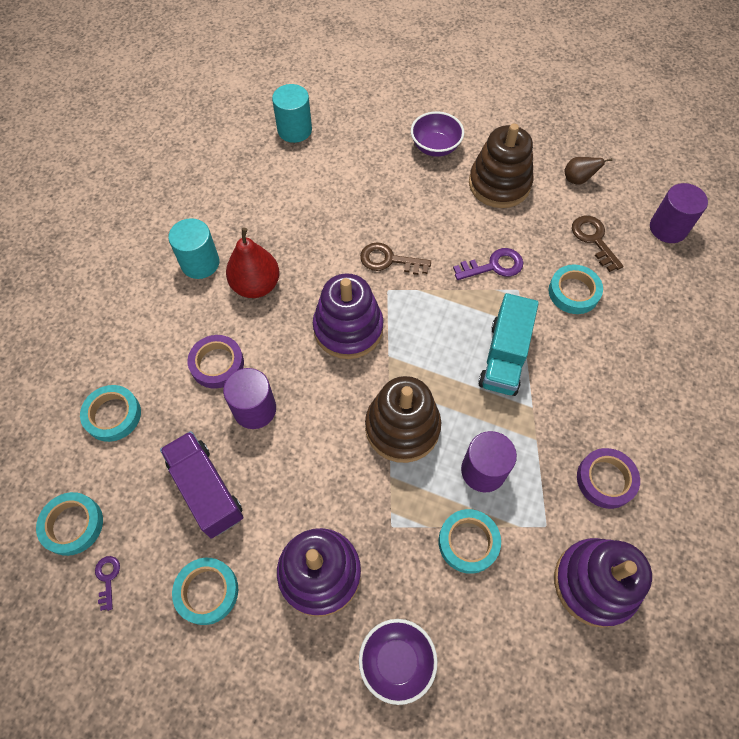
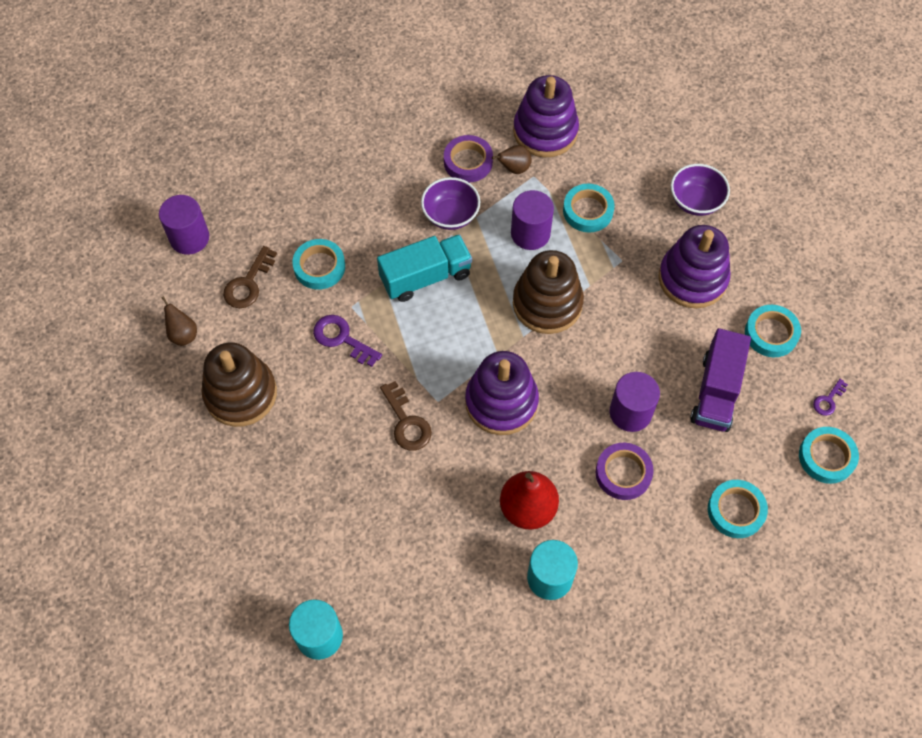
camera: 130 degrees left, 0 degrees up
(435, 147) = (235, 481): purple bowl -> purple bowl (450, 215)
(568, 515) = (514, 168): none -> brown pear

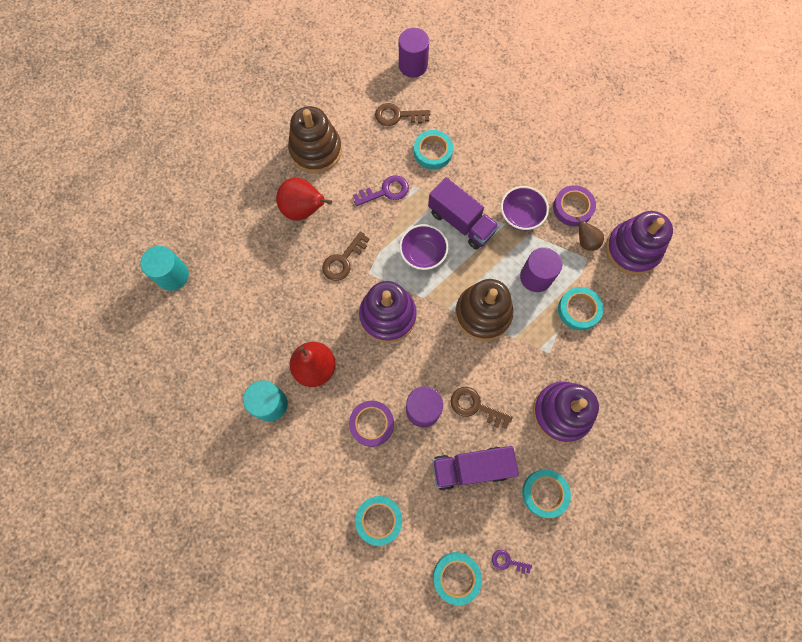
camera: 65 degrees right, 10 degrees up
(183, 334) = (341, 97): brown pear -> none
(315, 440) = (304, 210): none -> red pear
(342, 339) = (385, 191): purple key -> purple key turned 60 degrees clockwise
(425, 277) = (461, 222): turquoise truck -> purple truck
(650, 358) = (475, 406): none -> brown key
(695, 201) = (634, 388): purple bowl -> purple bowl (423, 254)

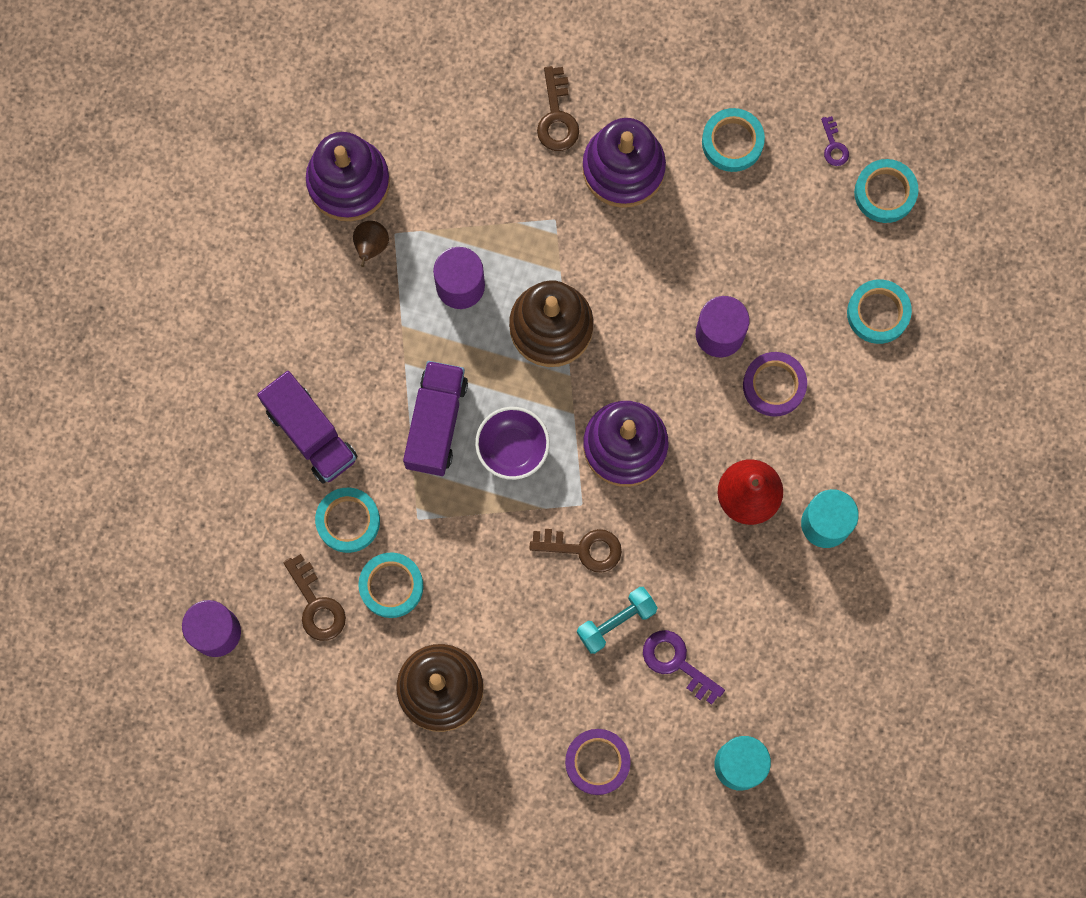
camera: 120 degrees left, 5 degrees up
(292, 255) = (616, 622): none -> turquoise dumbbell
(304, 210) = (541, 647): red pear -> none
(385, 191) = (448, 551): purple key -> purple key (677, 663)
(471, 468) = (754, 240): purple truck -> purple truck (311, 434)
(475, 406) = (677, 273): brown key -> brown key (557, 117)
(520, 216) = (381, 349): purple bowl -> none
(573, 208) = (328, 287): purple tape -> purple tape (597, 762)
(579, 310) = (475, 210): turquoise tape -> turquoise tape (391, 586)

